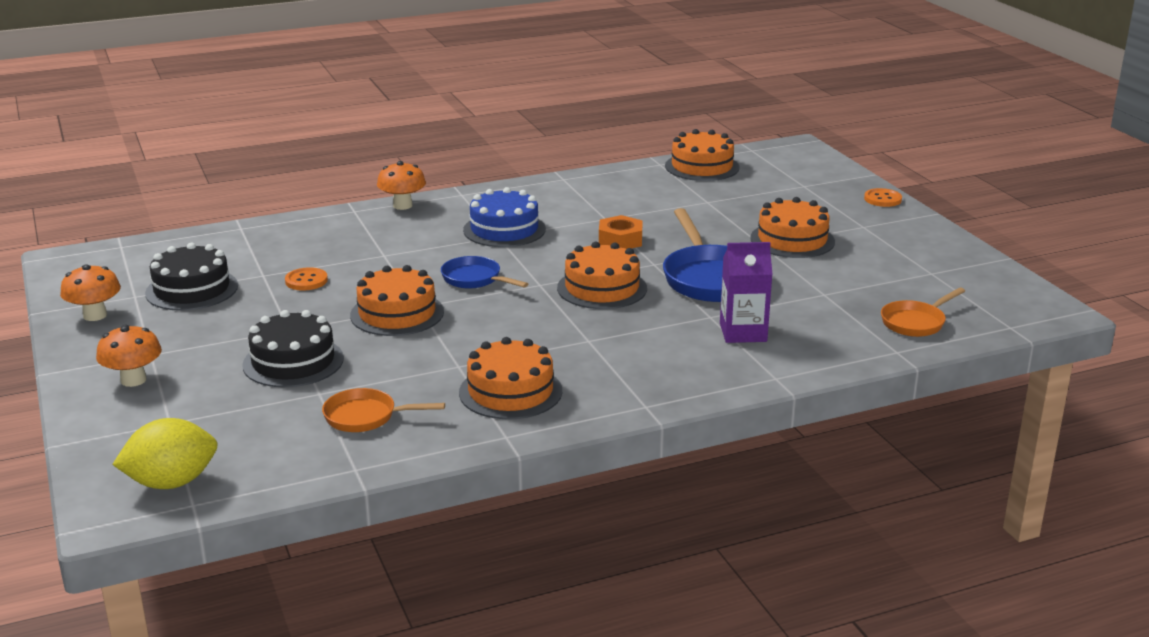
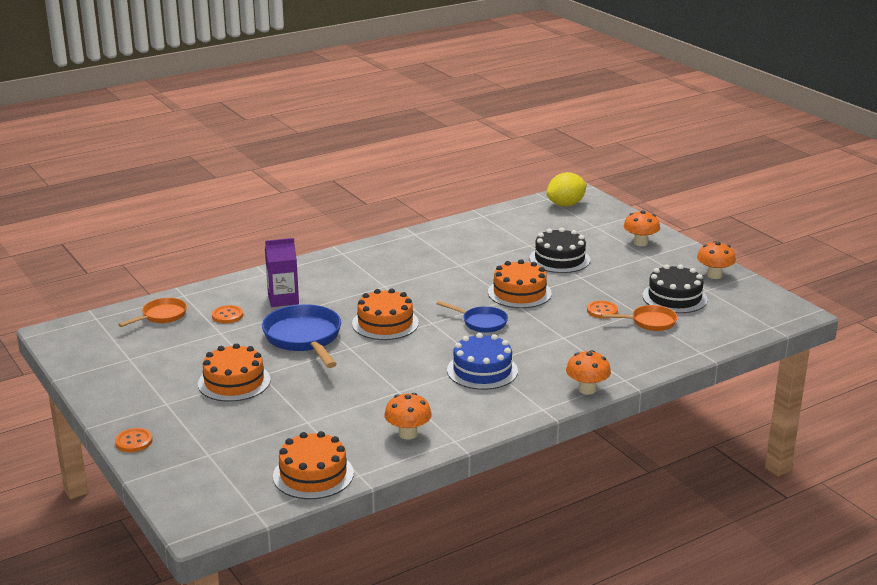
camera: 170 degrees right, 0 degrees up
(366, 417) = (494, 236): orange pan -> orange pan (650, 322)
(510, 392) = (421, 254): orange cake -> none
(607, 186) = (408, 434): none -> orange mushroom
(620, 240) = (381, 368): orange nut -> none
(820, 315) = (227, 315): none -> orange button

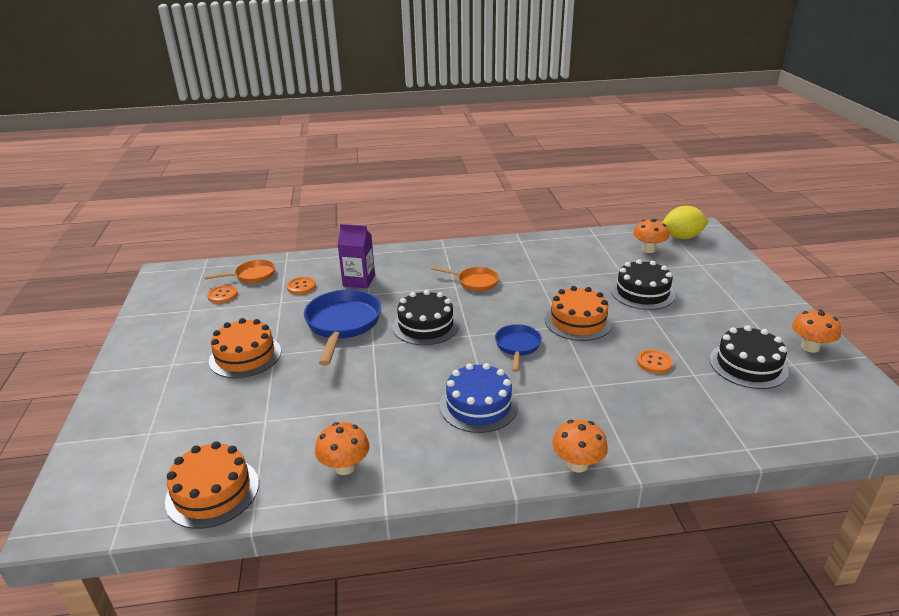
camera: 25 degrees right, 5 degrees up
(134, 441) = (107, 398): orange button -> orange button (222, 295)
(385, 323) = (425, 325): orange cake -> black cake
(481, 322) = (517, 346): blue pan -> blue pan turned 135 degrees counterclockwise
(640, 243) = (740, 291): orange mushroom -> orange mushroom (648, 249)
(650, 322) = (702, 390): orange pan -> orange pan (474, 282)

